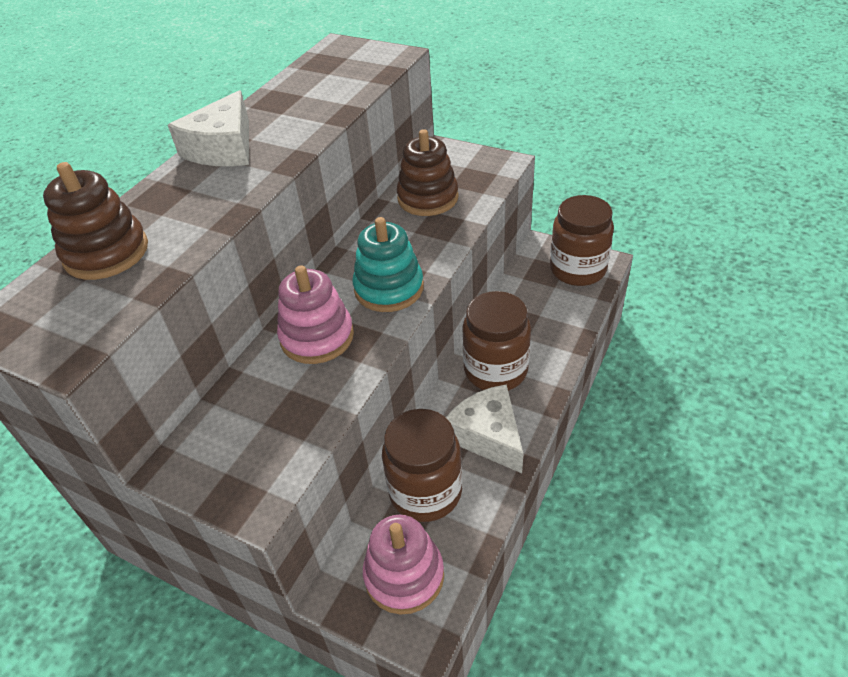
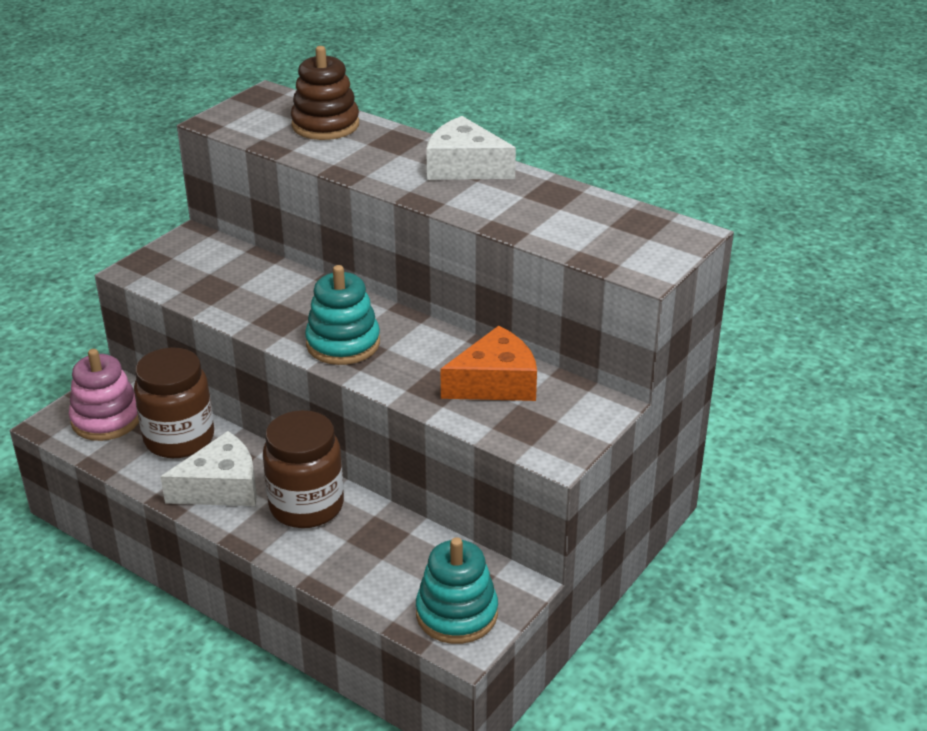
camera: 95 degrees right, 10 degrees down
(317, 337) = (295, 300): pink stacking toy -> none
(428, 198) = (495, 383): brown stacking toy -> orange cheese
(577, 269) = (456, 613): brown jar -> turquoise stacking toy

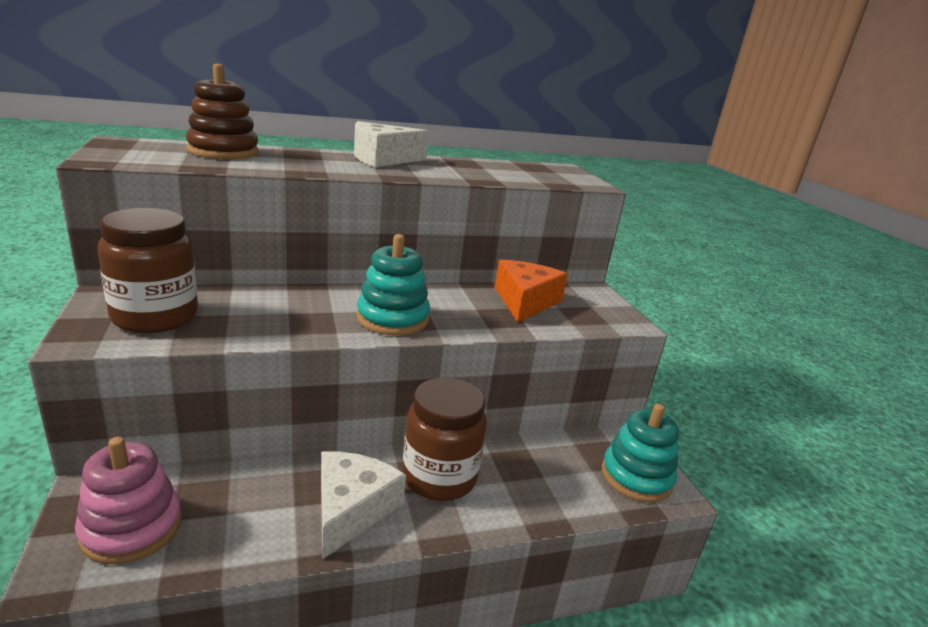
camera: 55 degrees left, 10 degrees down
(179, 439) = (246, 496): brown jar -> brown jar (155, 317)

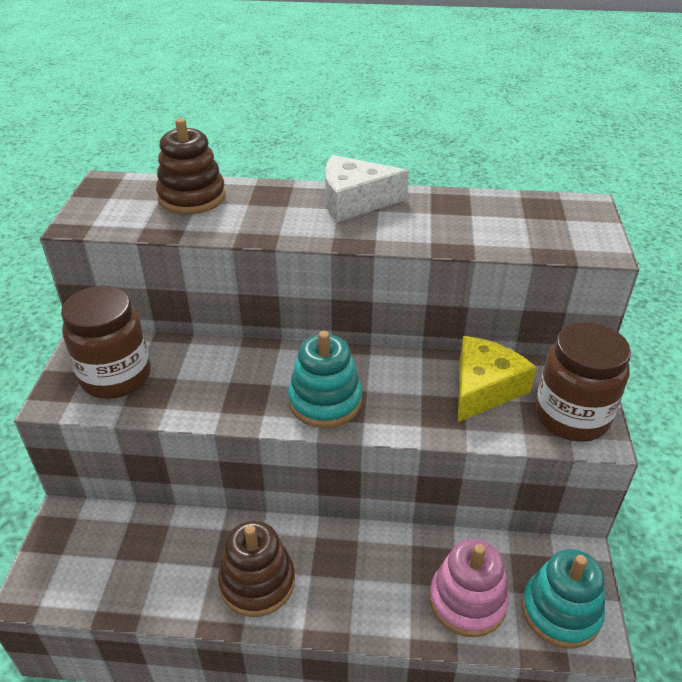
camera: 25 degrees right, 15 degrees up
(131, 528) = (86, 559): pink stacking toy -> pink stacking toy (467, 601)
(351, 509) = (257, 582): white cheese -> brown stacking toy
(439, 477) = (349, 564): brown jar -> brown jar (571, 416)
(525, 301) = (484, 388): orange cheese -> yellow cheese

